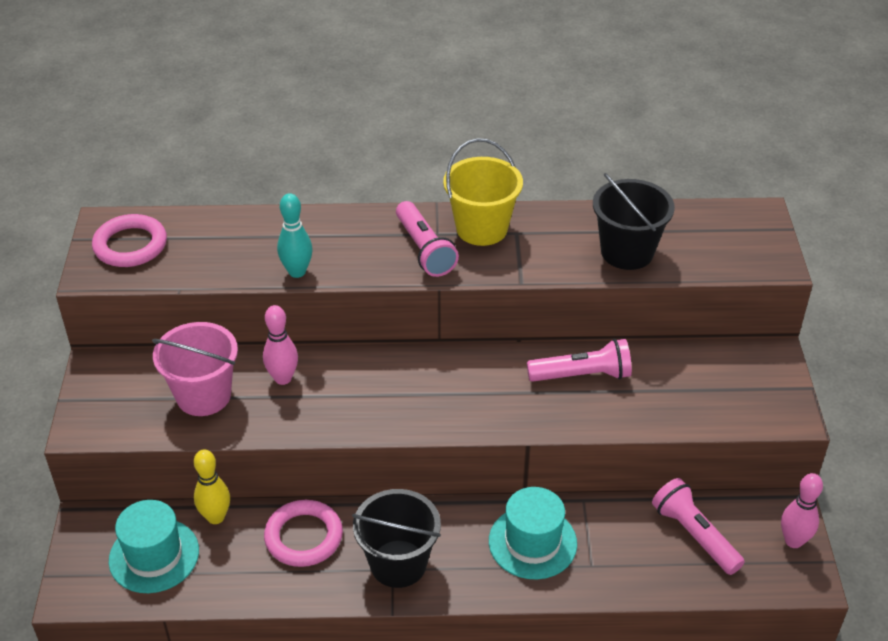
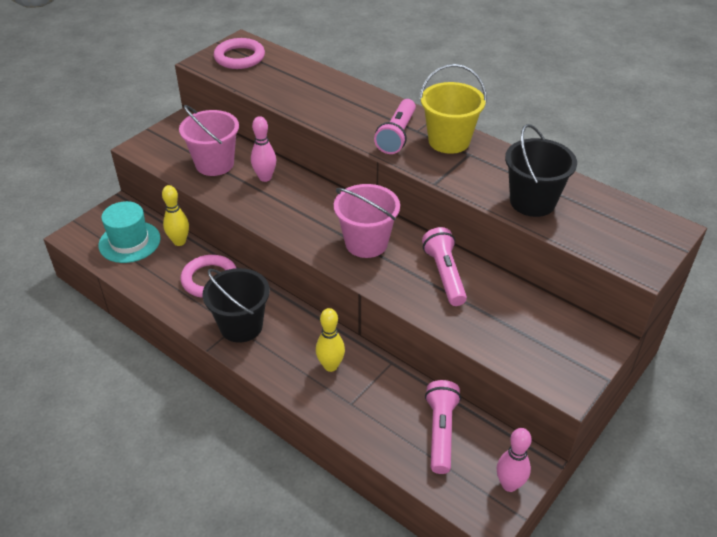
camera: 40 degrees right, 0 degrees up
(297, 272) = (307, 111): turquoise bowling pin -> none
(474, 388) = (366, 243): none -> pink bucket
(532, 542) = (330, 366): turquoise hat -> yellow bowling pin
(582, 375) = (444, 275): pink flashlight -> pink flashlight turned 135 degrees counterclockwise

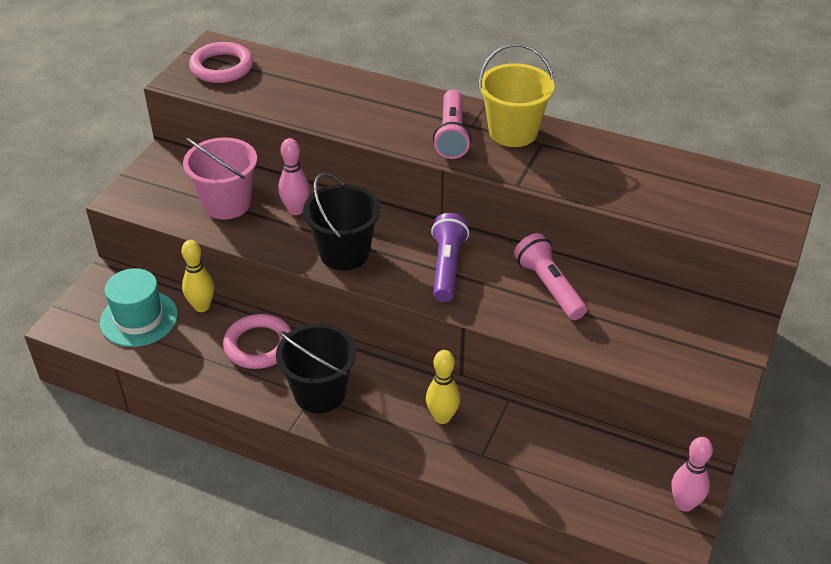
camera: 15 degrees left, 0 degrees up
(366, 243) = (447, 267): pink bucket -> purple flashlight
(440, 432) = (592, 464): pink flashlight -> none
(532, 202) = (632, 187): black bucket -> black bucket (344, 253)

